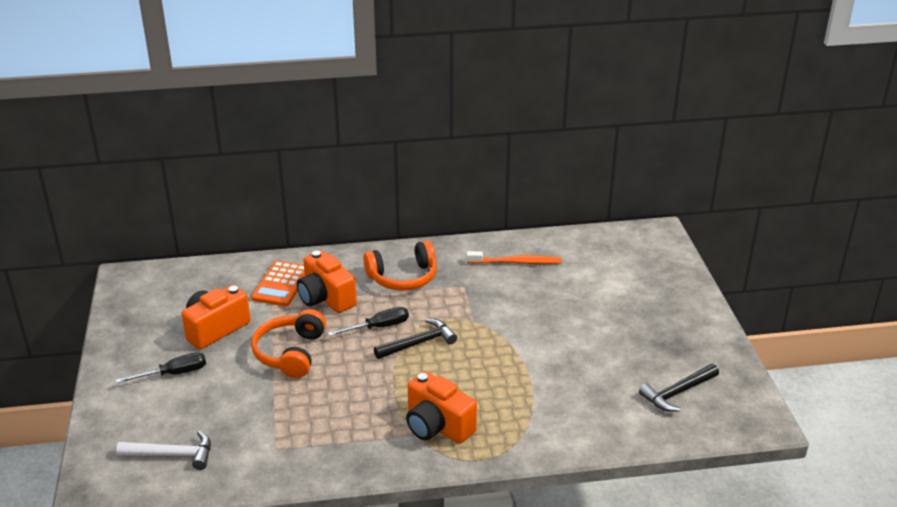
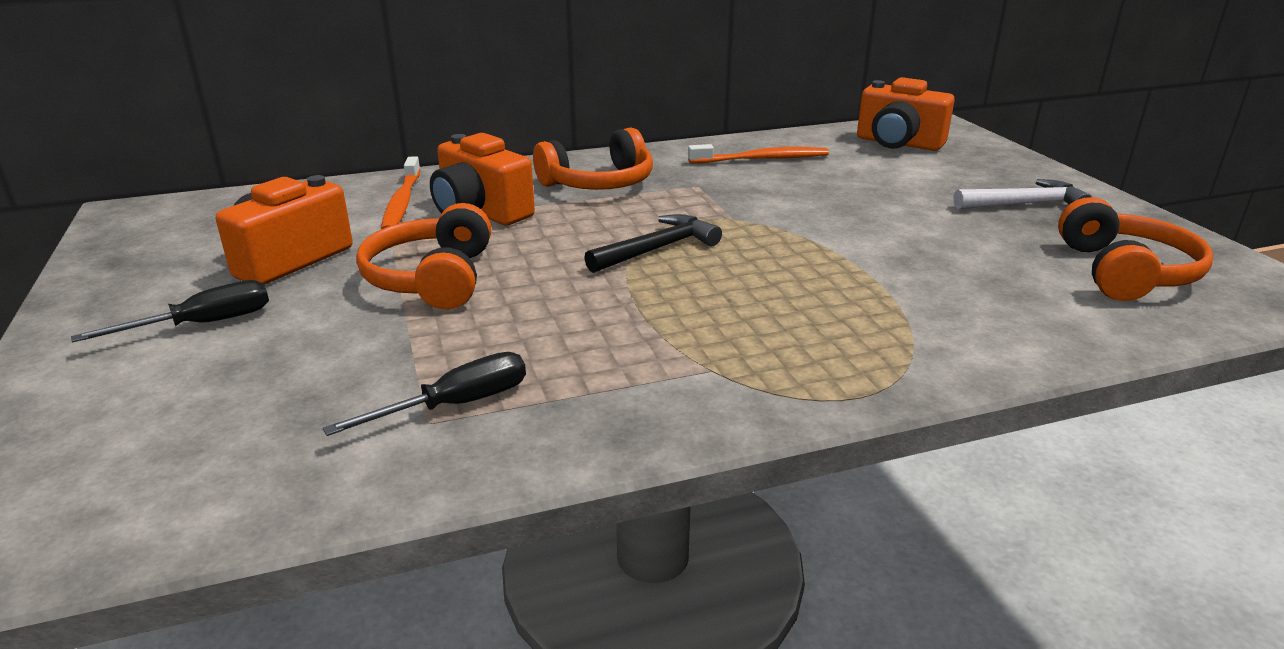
camera: 10 degrees left, 5 degrees down
(173, 455) = (189, 457): white hammer -> white hammer (1025, 204)
(281, 284) = (402, 202): orange calculator -> orange toothbrush
(378, 327) = (581, 236): black screwdriver -> black screwdriver (456, 405)
(437, 426) = (747, 353): orange camera -> orange camera (898, 143)
(677, 393) = (1124, 272): black hammer -> orange headphones

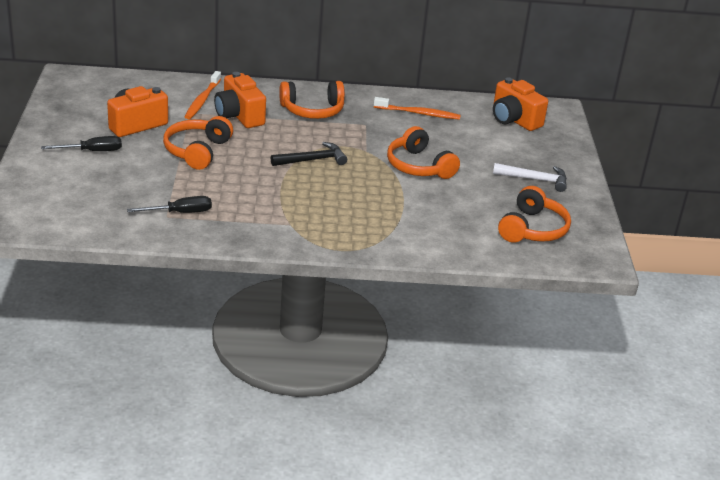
camera: 15 degrees right, 5 degrees up
(838, 222) = (419, 166): none -> orange headphones

